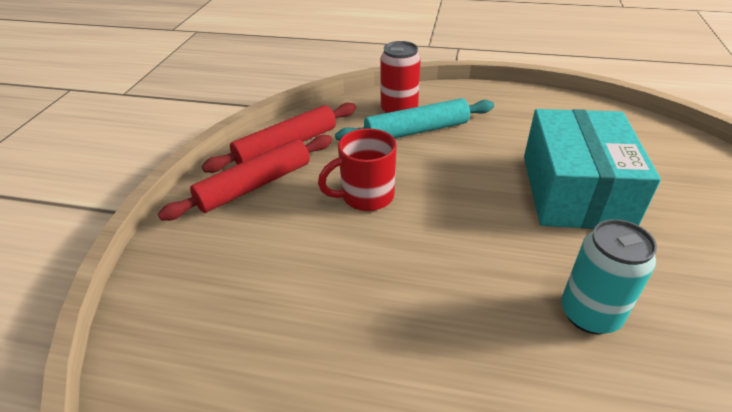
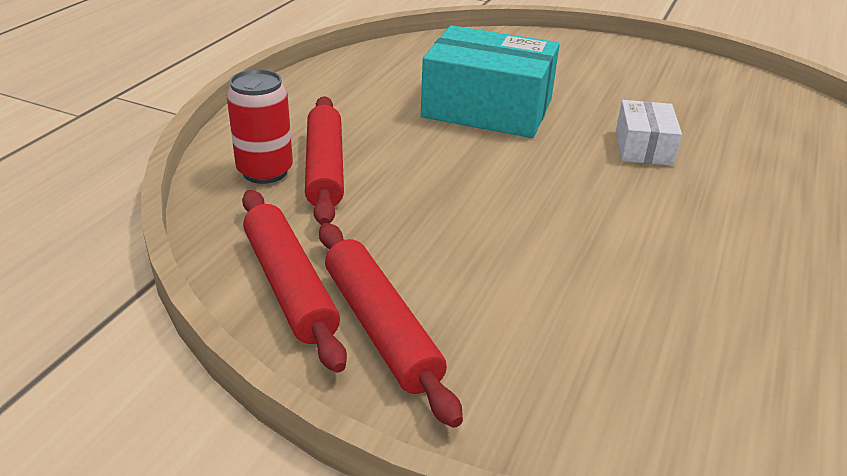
camera: 80 degrees left, 5 degrees down
(366, 196) = (448, 231): red mug -> none
(416, 131) = (324, 168): turquoise rolling pin -> red rolling pin
(589, 314) = (643, 147): turquoise can -> white box

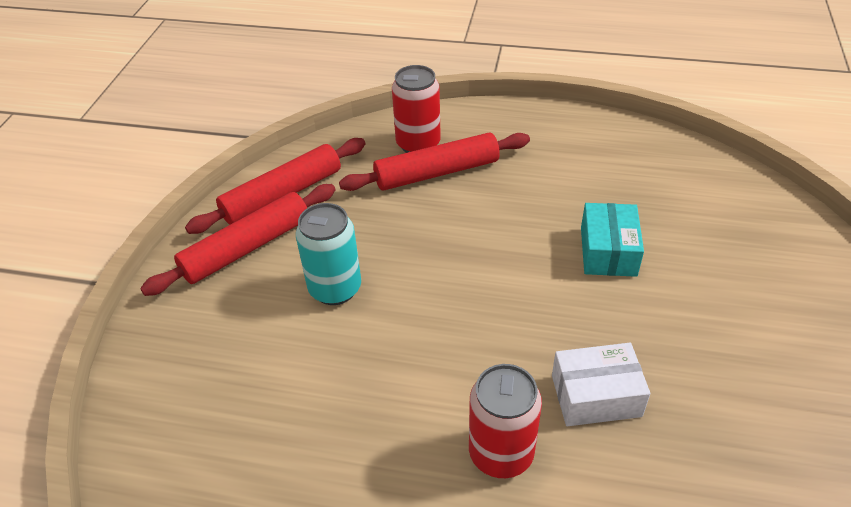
camera: 80 degrees right, 10 degrees up
(483, 262) = (335, 289): none -> turquoise can
(487, 108) = (608, 251): turquoise box -> turquoise box, size x0.53
(701, 199) = (501, 453): none -> red can

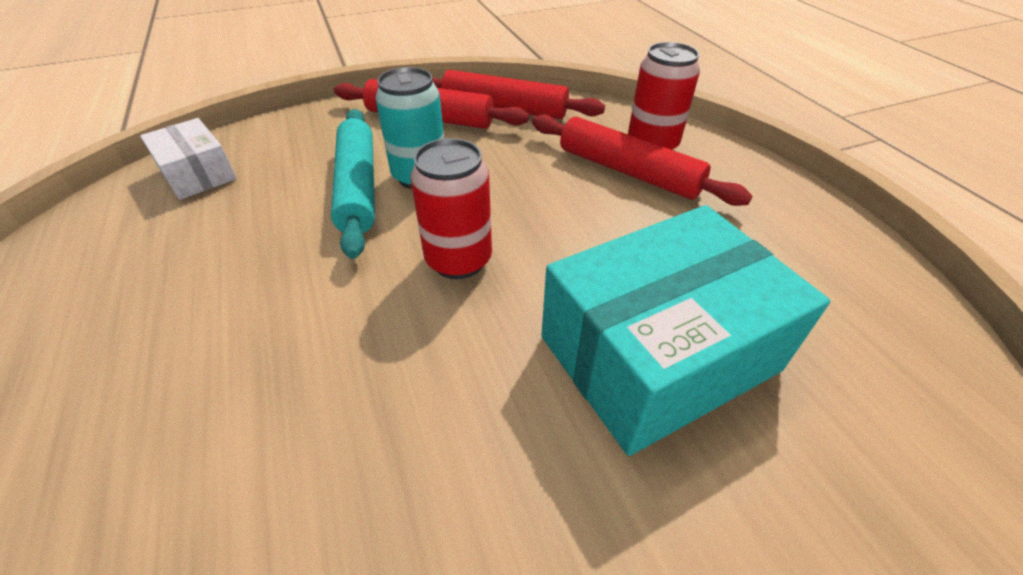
camera: 55 degrees right, 0 degrees up
(314, 334) = (358, 187): none -> turquoise rolling pin
(501, 453) = (267, 376): red can -> red can (458, 260)
(596, 396) = (399, 438): white box -> white box (198, 174)
(608, 251) = (658, 353): turquoise box -> turquoise box, size x1.90

